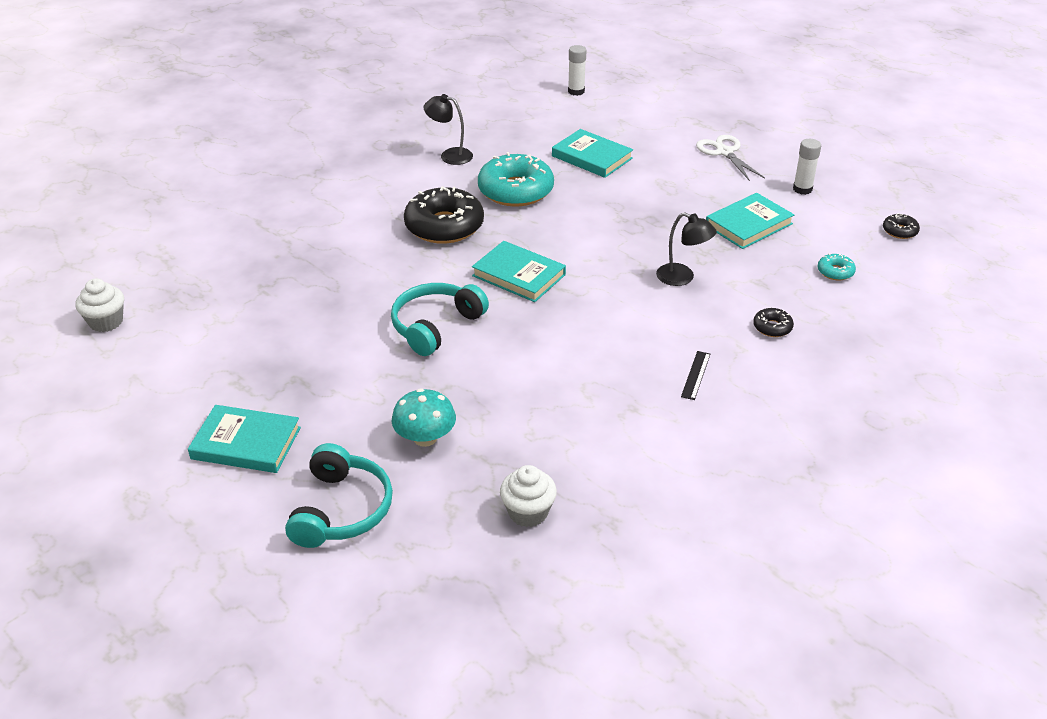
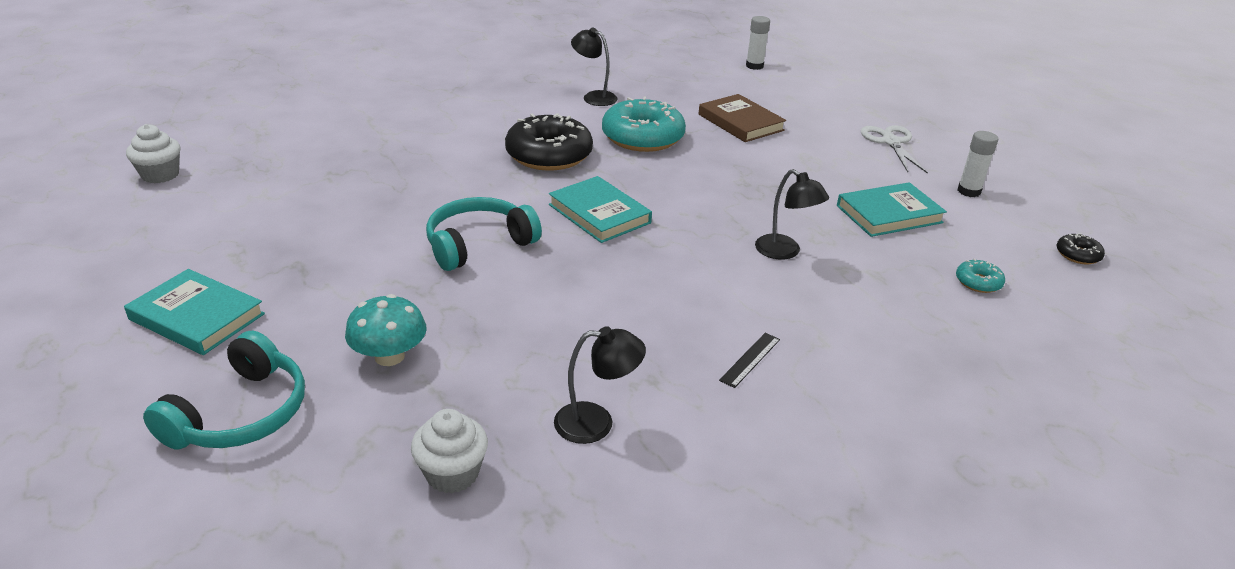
camera: 15 degrees right, 5 degrees down
(592, 157) = (740, 122): turquoise book -> brown book
(609, 450) = (596, 423): none -> black lamp
(772, 327) = (872, 326): black donut -> none

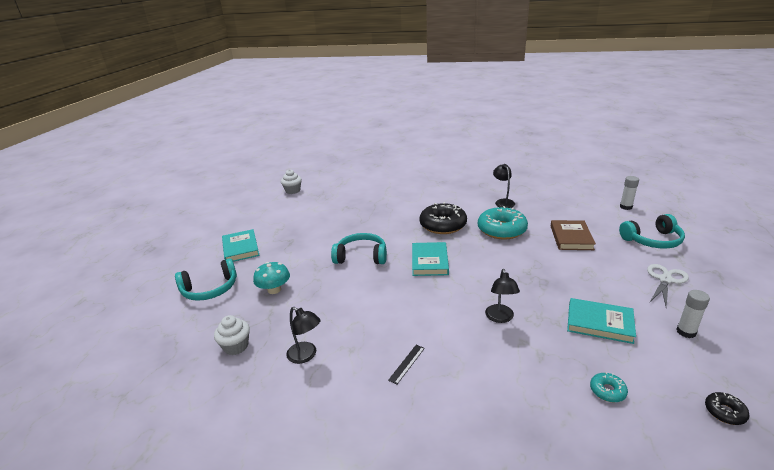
camera: 45 degrees right, 5 degrees down
(750, 359) = (407, 364): black ruler -> black ruler turned 45 degrees counterclockwise
(828, 100) = (652, 240): none -> turquoise headphones

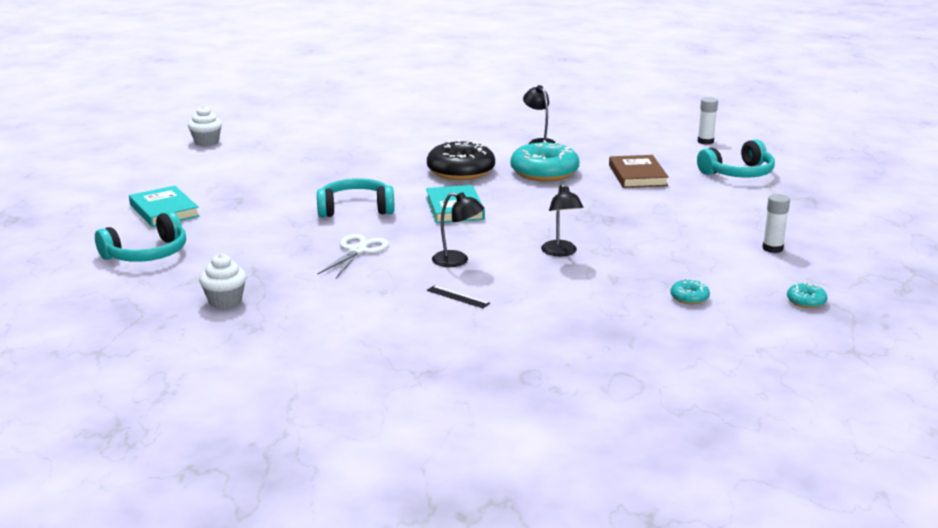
camera: 15 degrees left, 5 degrees down
(274, 290) = (245, 248): turquoise mushroom -> none
(306, 355) = (326, 301): black lamp -> black lamp (457, 261)
(407, 364) = (458, 297): black ruler -> black ruler turned 75 degrees counterclockwise
(599, 323) = (678, 248): turquoise book -> none
(665, 280) = (752, 208): white scissors -> white scissors (358, 251)
(725, 412) = (806, 301): black donut -> turquoise donut

